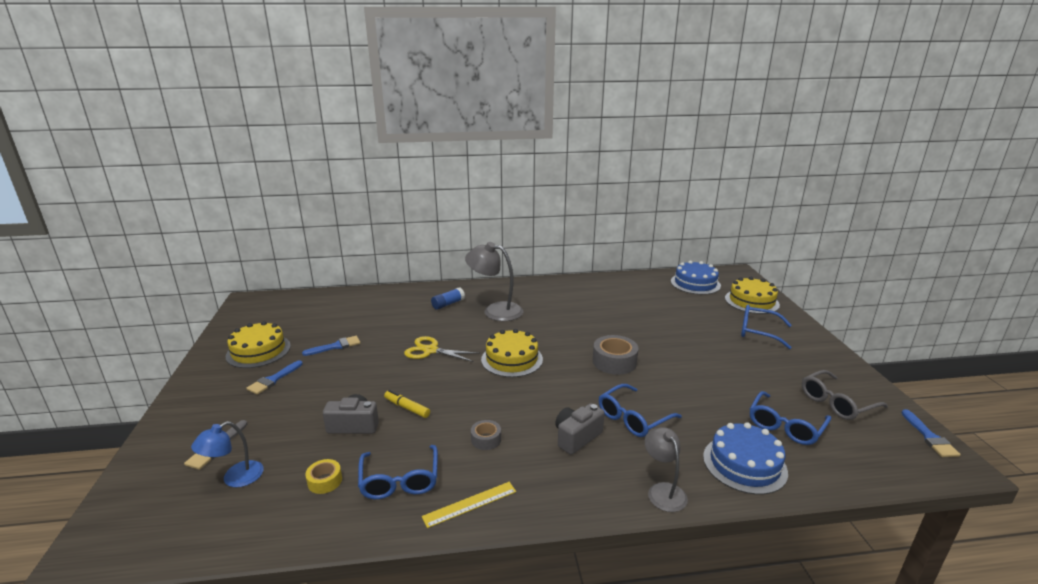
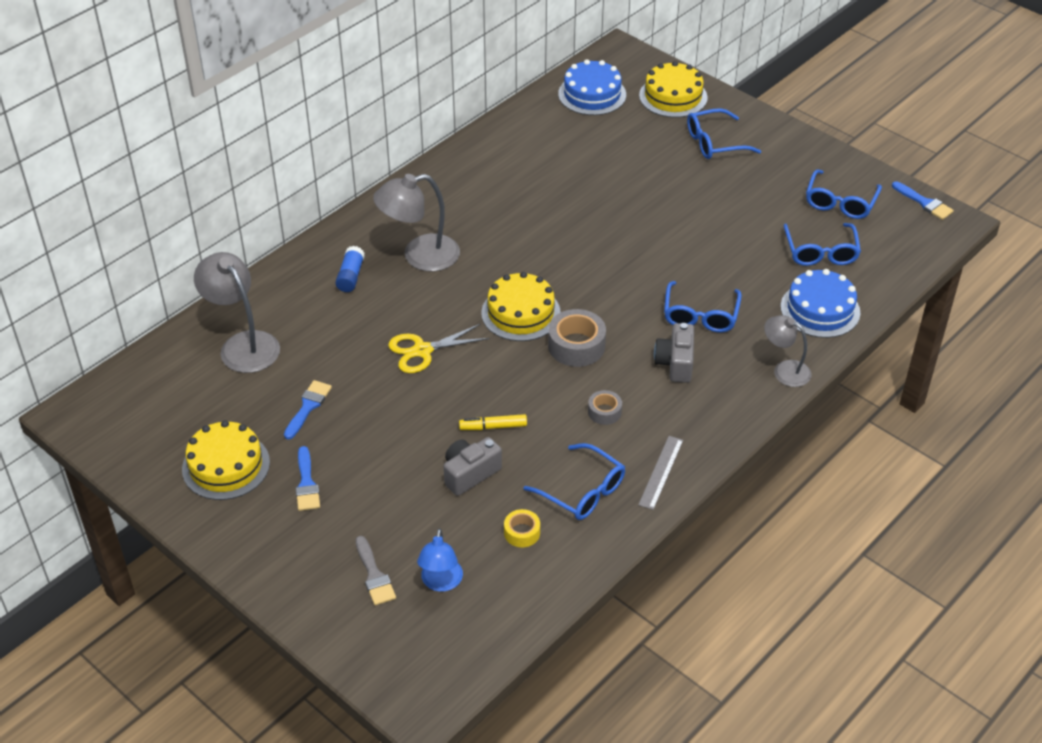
camera: 40 degrees left, 20 degrees up
(355, 308) = (243, 344): none -> grey lamp
(470, 504) = (661, 472): yellow ruler -> grey ruler
(614, 362) = (621, 259): grey tape -> grey tape (576, 346)
(836, 403) = (840, 203): grey glasses -> blue glasses

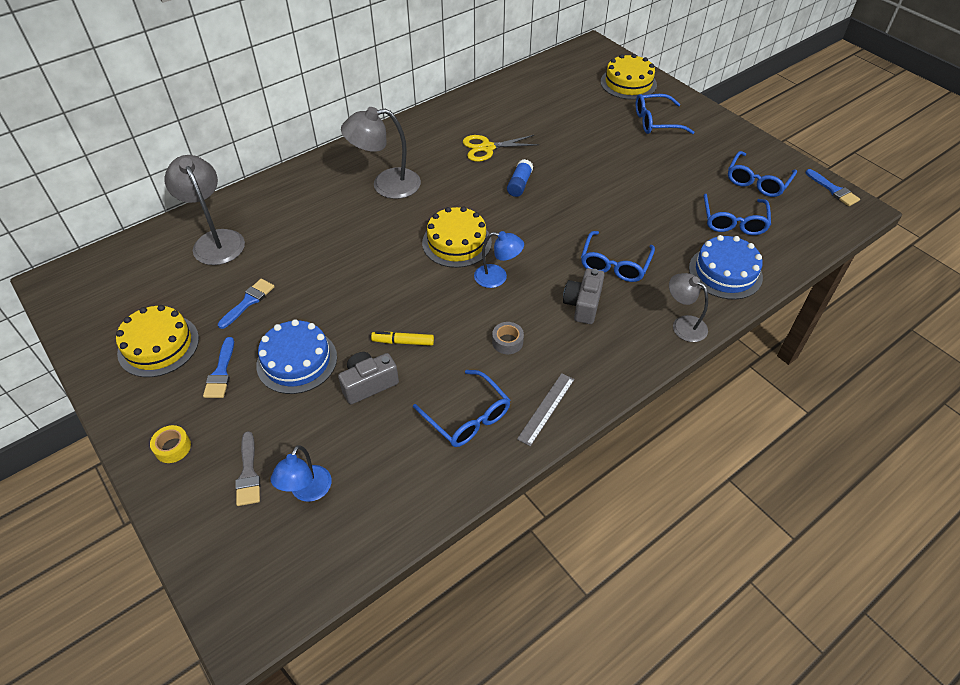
camera: 10 degrees right, 5 degrees up
(350, 276) = (324, 194): blue glue stick -> blue glue stick (519, 184)
(422, 351) = (363, 264): yellow scissors -> yellow scissors (487, 148)
(522, 533) = (399, 451): yellow tape -> yellow tape (173, 447)
(576, 346) = (497, 277): grey tape -> blue lamp
(592, 94) = (562, 75): blue cake -> blue cake (297, 361)

